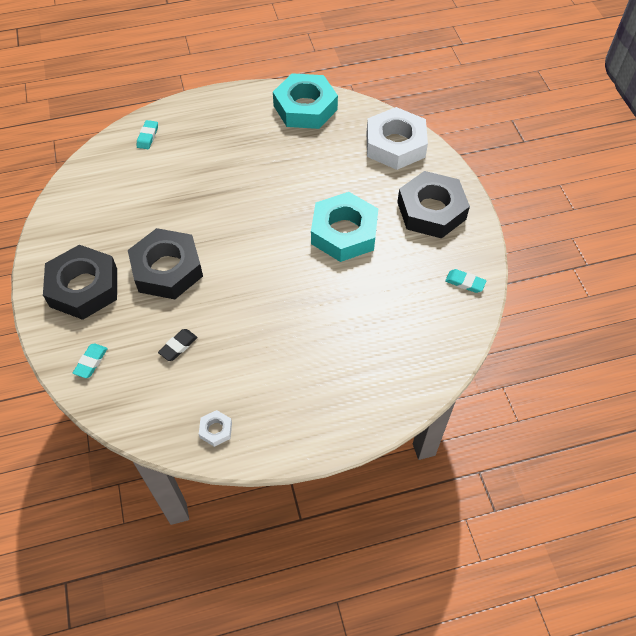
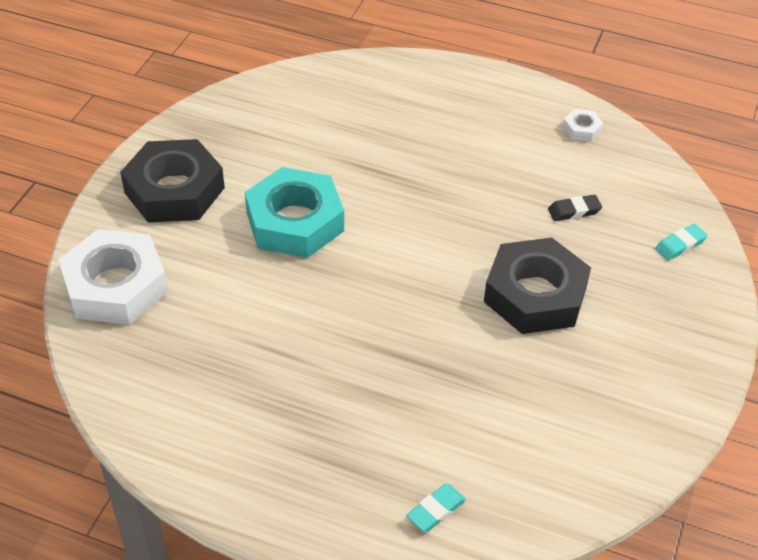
camera: 145 degrees left, 10 degrees down
(83, 287) = (652, 329): black nut -> none
(305, 107) = (165, 414): turquoise nut -> none
(465, 282) = (229, 113): turquoise eraser -> none

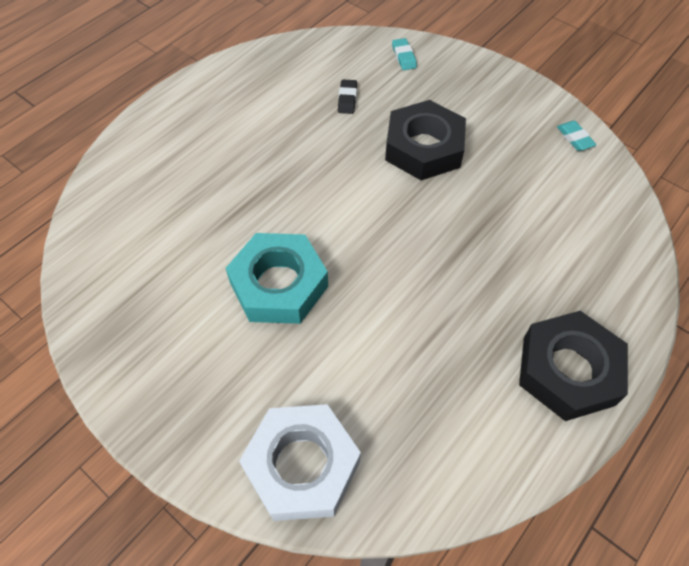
camera: 70 degrees left, 10 degrees up
(174, 190) = (187, 380): black nut -> black nut (568, 371)
(436, 510) = (615, 269): turquoise eraser -> turquoise eraser (575, 138)
(582, 129) = (262, 66): white nut -> none

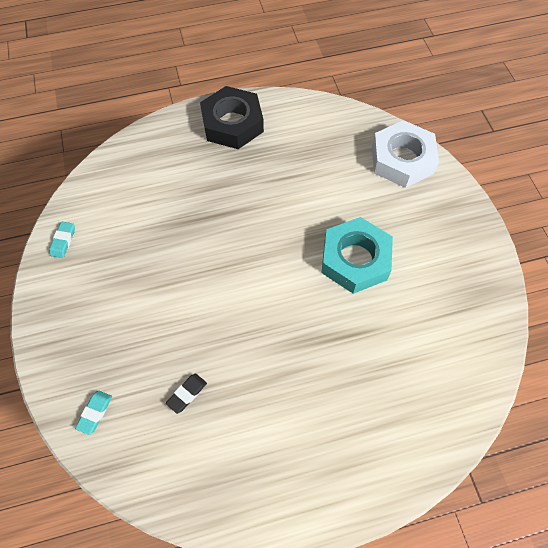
camera: 145 degrees left, 5 degrees up
(424, 148) = (173, 302): black nut -> none

